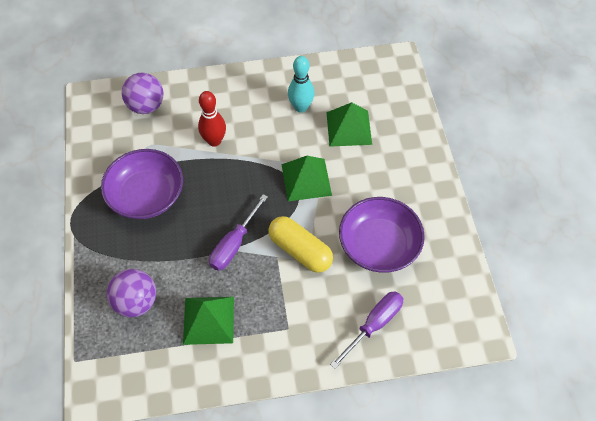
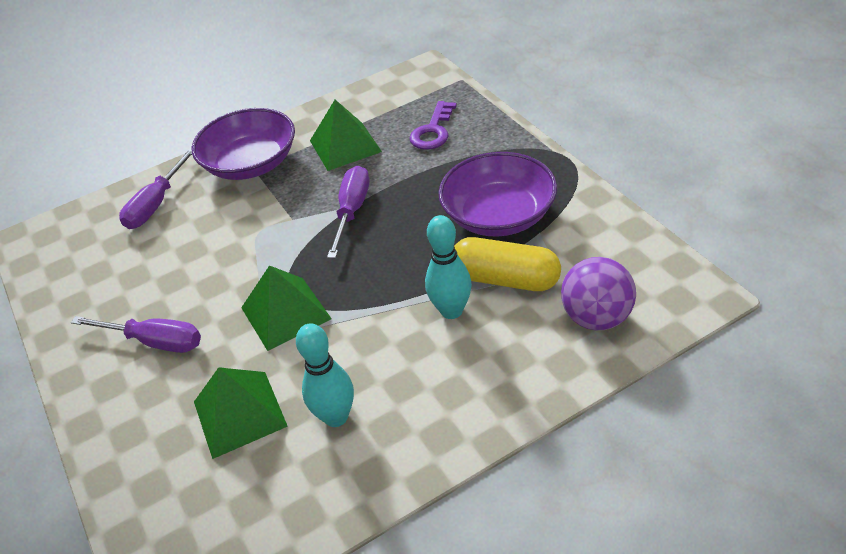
camera: 165 degrees right, 15 degrees down
(136, 302) = (433, 131): purple ball -> purple key
(214, 141) = (451, 310): red bowling pin -> turquoise bowling pin
(300, 250) = (265, 234): yellow capsule -> yellow capsule (505, 279)
(379, 245) = (162, 276): purple bowl -> purple bowl (251, 164)
(389, 193) = (155, 341): none -> purple screwdriver

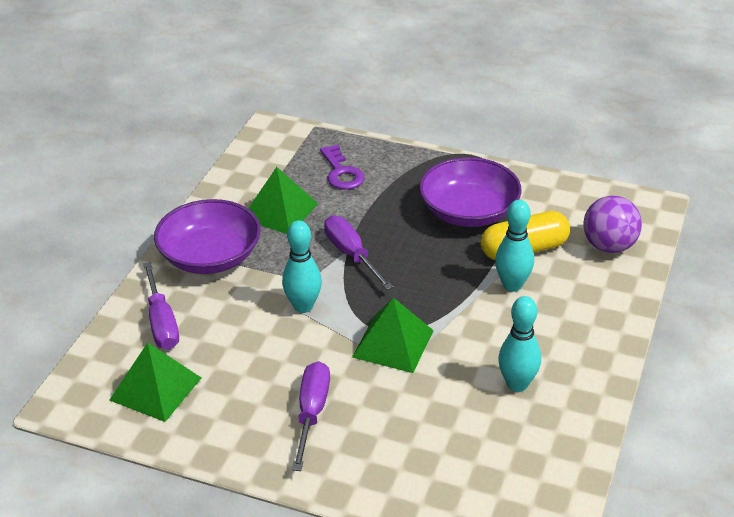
camera: 45 degrees left, 5 degrees down
(155, 341) = (311, 413): purple screwdriver -> purple screwdriver turned 60 degrees counterclockwise
(240, 413) = (447, 419): green pyramid -> green pyramid (156, 388)
(262, 240) = (303, 306): none -> turquoise bowling pin

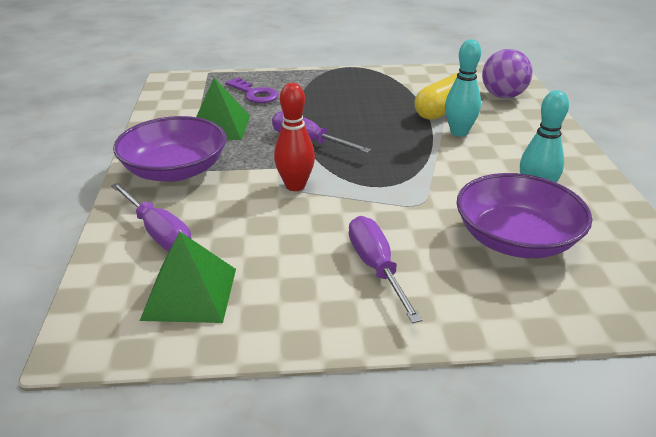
camera: 25 degrees left, 5 degrees down
(303, 306) = (295, 186): turquoise bowling pin -> red bowling pin
(393, 343) = (401, 193): green pyramid -> none
(468, 211) = (379, 97): purple bowl -> purple bowl (516, 239)

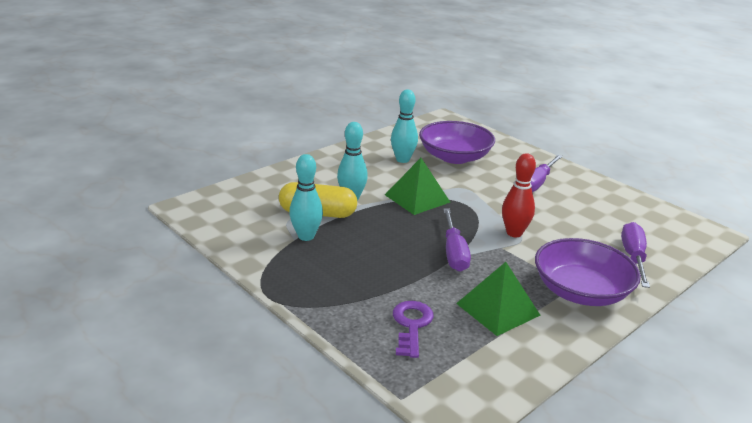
camera: 130 degrees left, 5 degrees down
(190, 293) = (641, 222): green pyramid -> green pyramid (417, 198)
(410, 96) = (306, 236): none -> turquoise bowling pin
(503, 96) = (256, 196): purple ball -> none

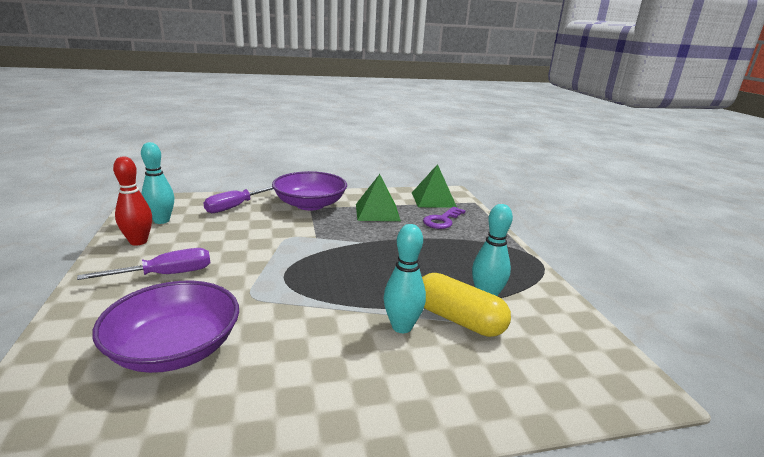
camera: 150 degrees left, 5 degrees down
(402, 160) = (255, 373): turquoise bowling pin -> turquoise bowling pin (161, 220)
(417, 198) = (324, 301): green pyramid -> green pyramid (433, 200)
(454, 253) = (360, 245): purple screwdriver -> none
(514, 233) = (287, 242): red bowling pin -> red bowling pin (138, 241)

